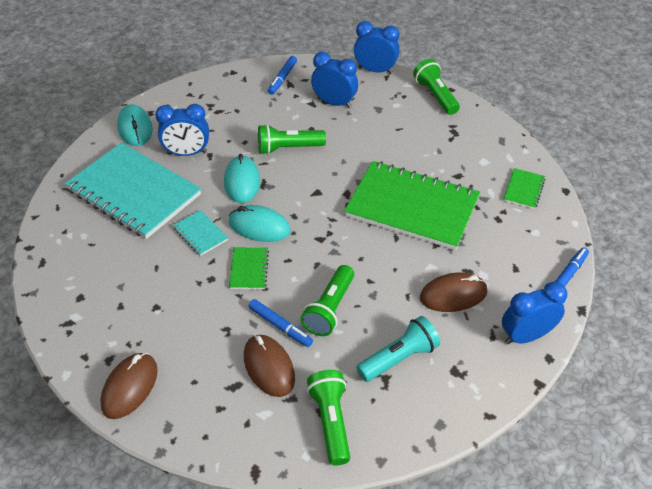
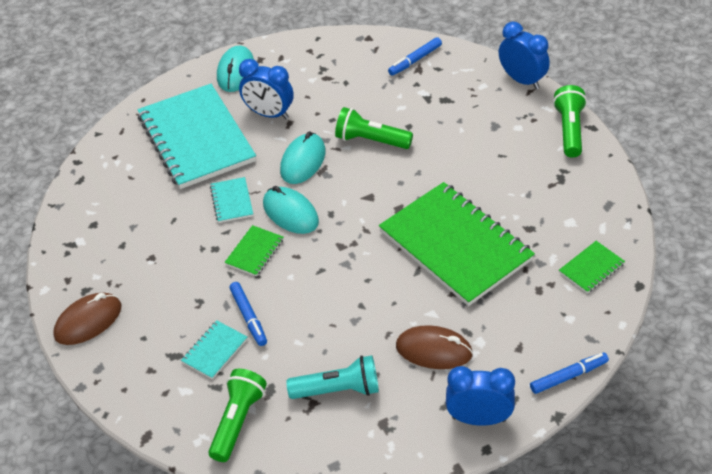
camera: 30 degrees right, 0 degrees up
(269, 367) = (214, 351): brown mouse -> turquoise notebook
(329, 309) = (304, 318): green flashlight -> none
(334, 103) = (451, 105): blue clock -> none

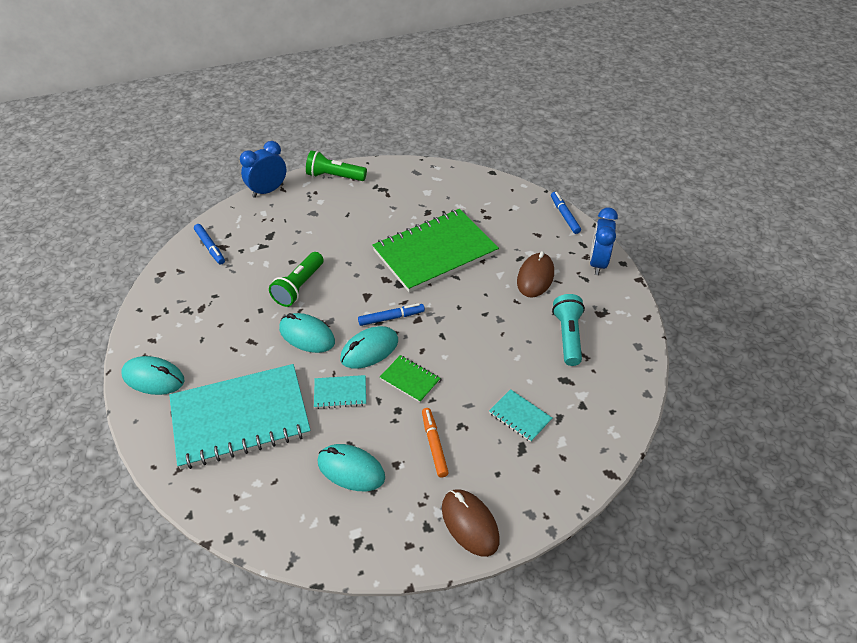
camera: 85 degrees left, 0 degrees up
(144, 226) = (351, 469): none -> turquoise mouse
(175, 283) = (434, 445): none -> orange marker
(238, 421) = (596, 404): green flashlight -> none
(249, 317) = (485, 389): blue marker -> blue marker (391, 318)
(269, 114) = (231, 355): blue clock -> none
(591, 268) = (472, 189): green notebook -> none

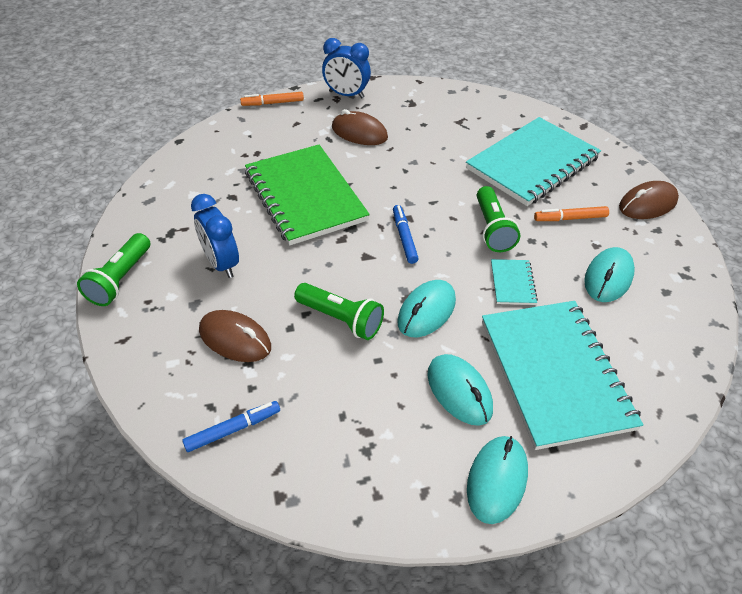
camera: 85 degrees left, 0 degrees up
(268, 191) = (120, 358): blue clock -> blue clock (221, 263)
(281, 237) = (235, 339): none -> brown mouse
(369, 350) = (451, 257): turquoise mouse -> turquoise mouse (459, 391)
(410, 379) = (492, 229): green notebook -> green flashlight
(520, 416) = (532, 163): turquoise notebook -> turquoise notebook, size x2.40
(564, 216) = (273, 103): blue marker -> orange marker
(568, 336) = (438, 125): turquoise flashlight -> none

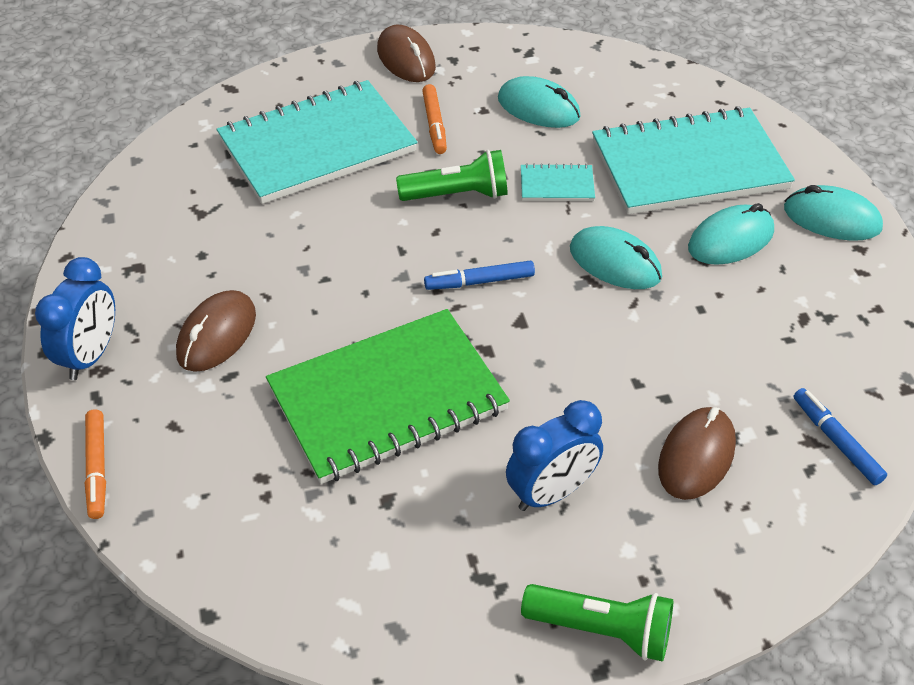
camera: 90 degrees left, 0 degrees up
(341, 319) = (642, 345): green flashlight -> none
(532, 163) = (317, 145): turquoise notebook -> turquoise notebook turned 75 degrees counterclockwise

